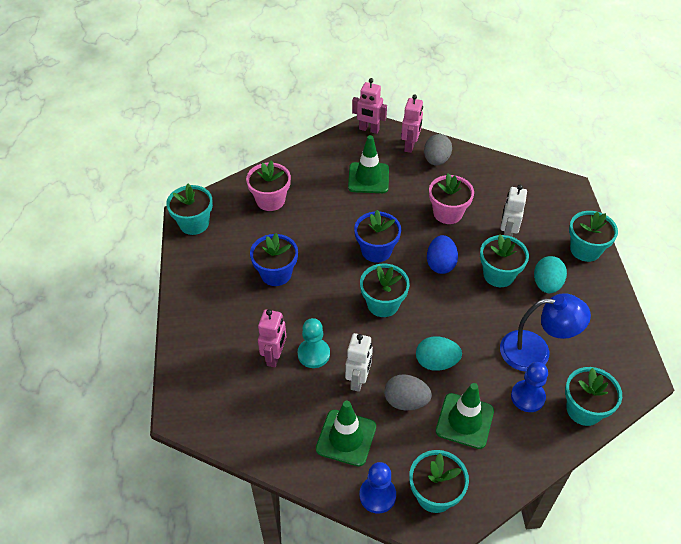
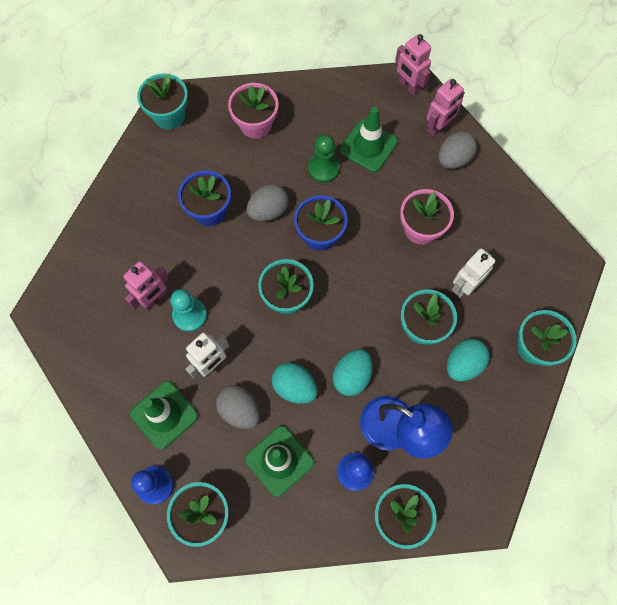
camera: 30 degrees right, 20 degrees up
(324, 252) = (268, 211): none -> grey egg
(345, 206) = (323, 168): none -> green pawn
(440, 264) = (372, 284): blue egg -> none
(474, 333) = (352, 376): none -> turquoise egg

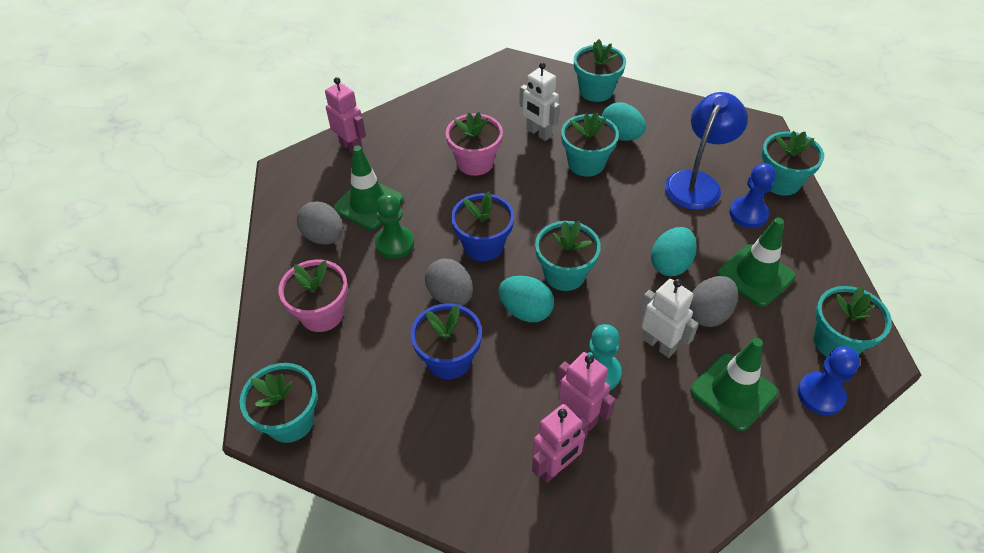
camera: 90 degrees left, 20 degrees down
(352, 376) = (649, 217): turquoise egg -> turquoise egg (526, 311)
(408, 86) = (292, 170): pink robot -> pink robot (556, 467)
(453, 159) = (392, 137): grey egg -> grey egg (324, 237)

